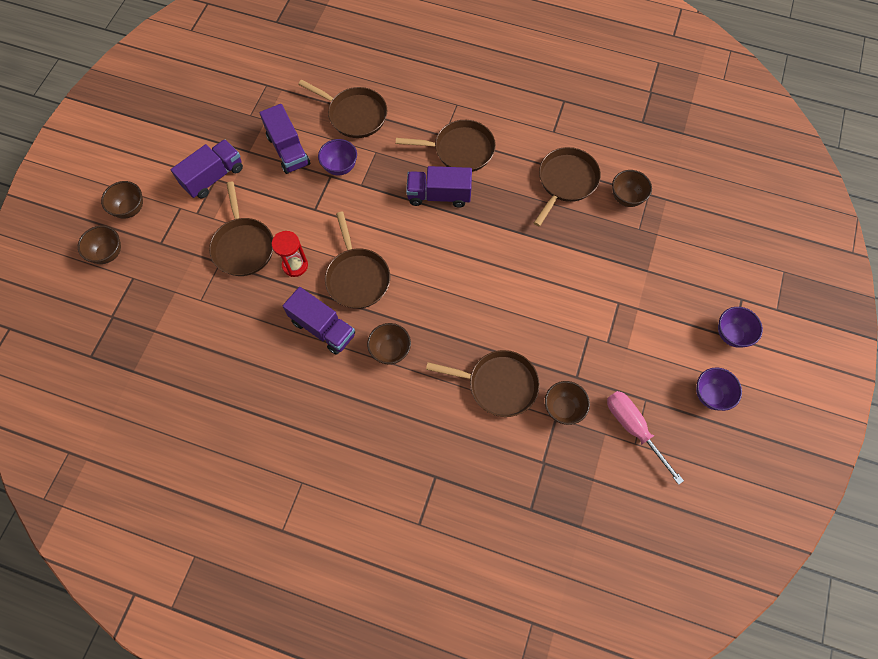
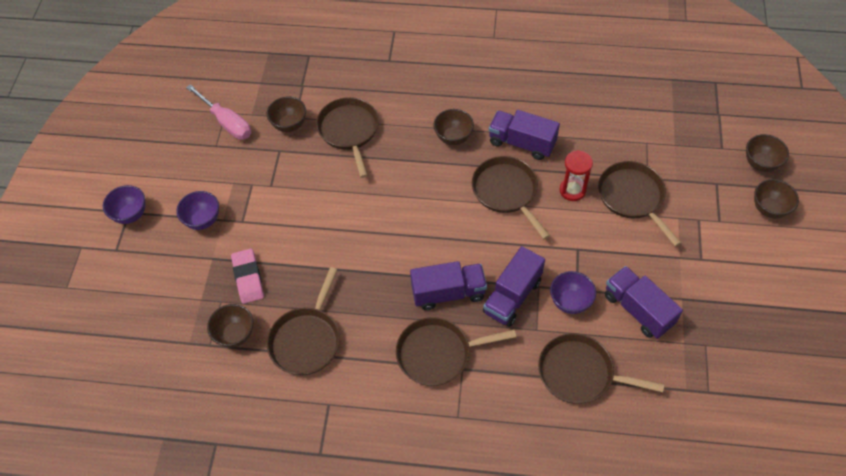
camera: 170 degrees right, 10 degrees down
(213, 177) = (704, 261): purple truck -> purple truck (512, 296)
(498, 384) = (349, 131): brown pan -> brown pan turned 75 degrees clockwise
(614, 245) = (248, 278): none -> pink eraser
(710, 395) = (156, 160): purple bowl -> purple bowl (203, 220)

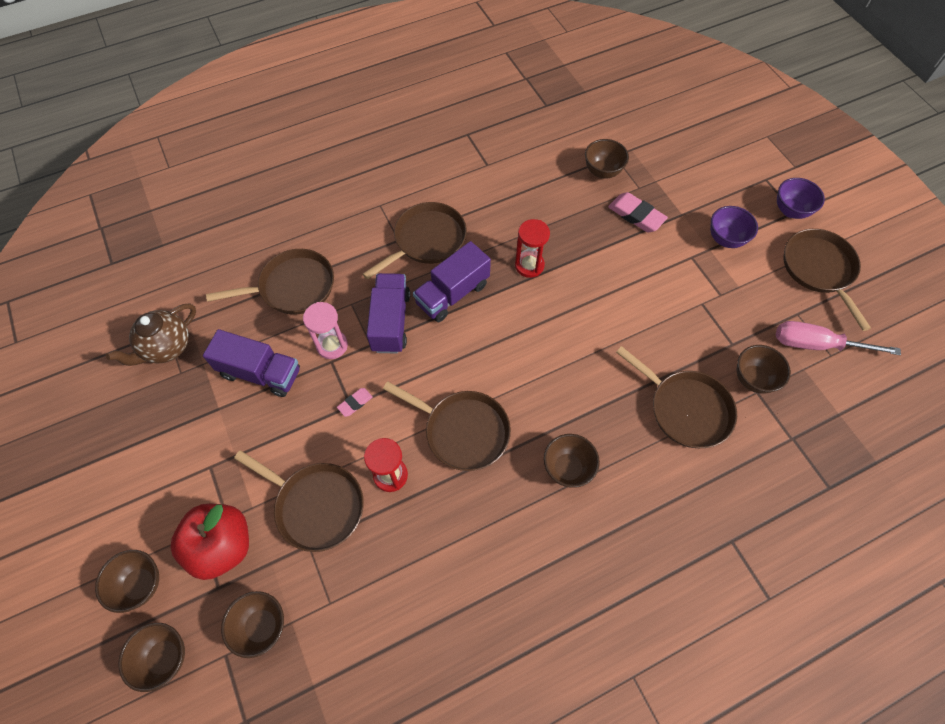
camera: 145 degrees right, 5 degrees up
(307, 340) = (543, 196): brown pan -> brown pan (819, 269)
(370, 283) = (529, 265): none -> red hourglass
(522, 143) = (484, 508): purple truck -> none
(570, 302) = (332, 345): purple bowl -> pink hourglass
(573, 249) = (355, 403): none -> pink eraser
(694, 151) = (262, 626): none -> brown bowl
(706, 205) = (222, 546): none -> red apple
(712, 374) = (167, 347): none -> brown teapot

